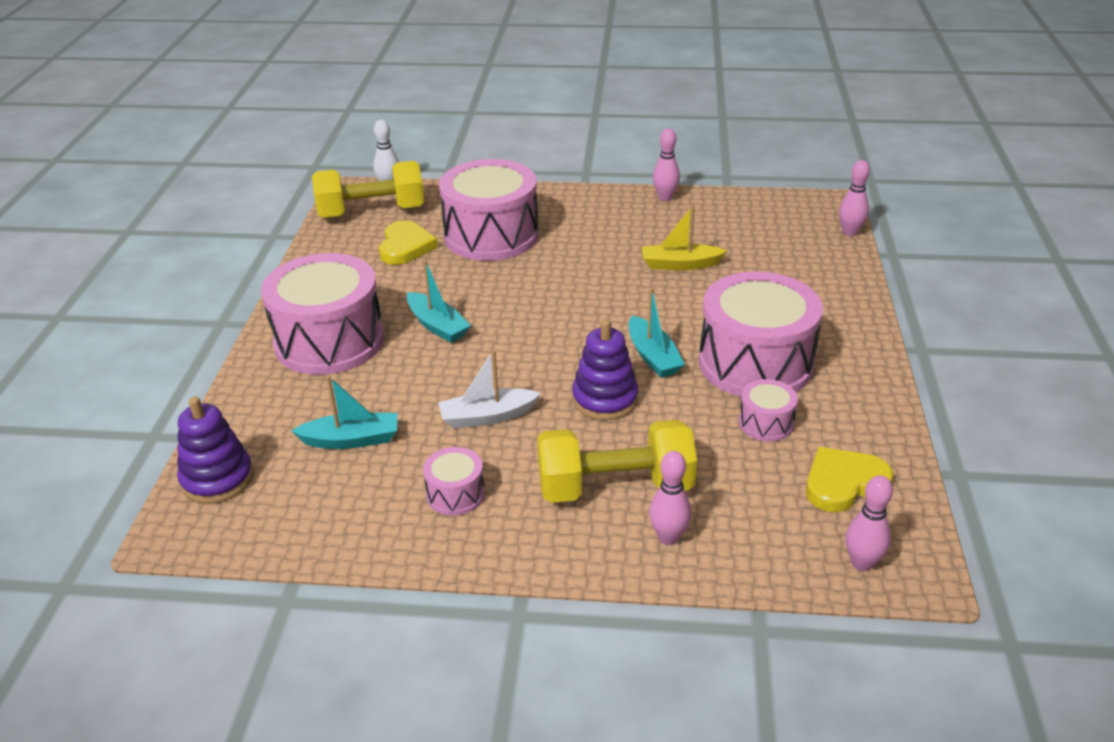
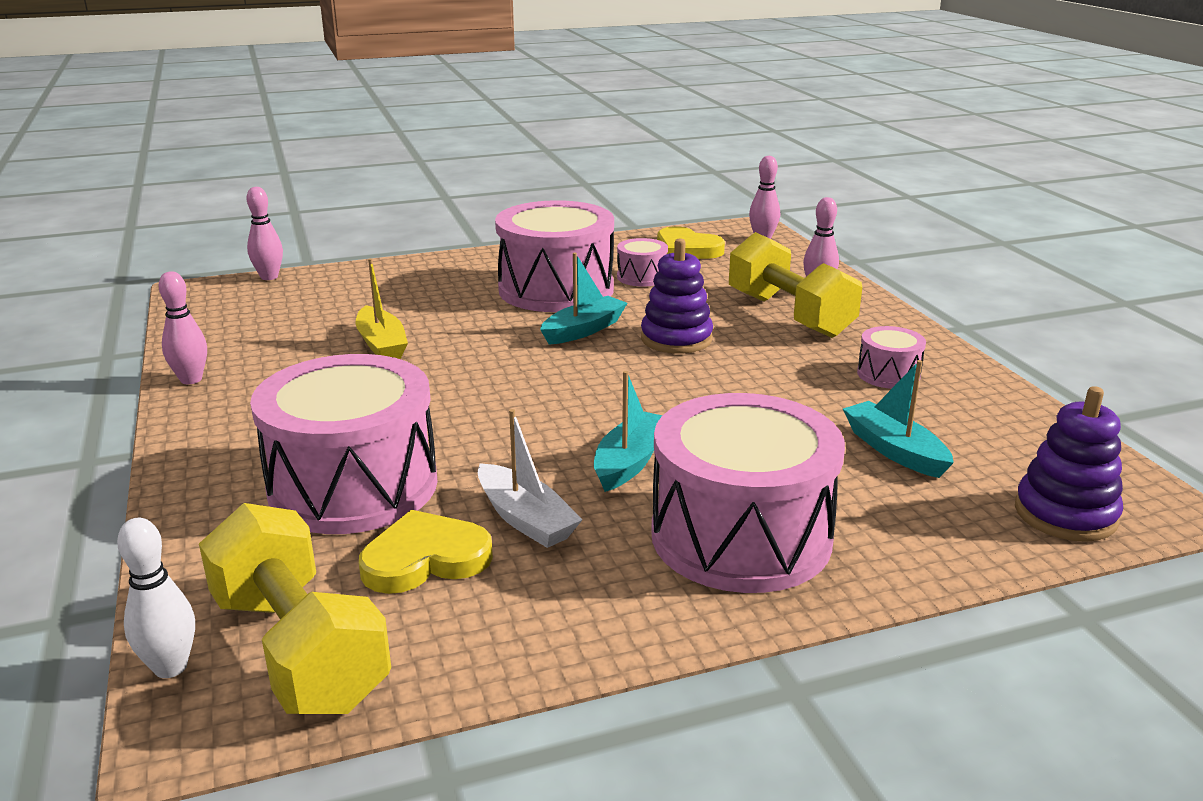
camera: 115 degrees left, 10 degrees down
(487, 417) = (766, 386): white boat -> white boat (525, 519)

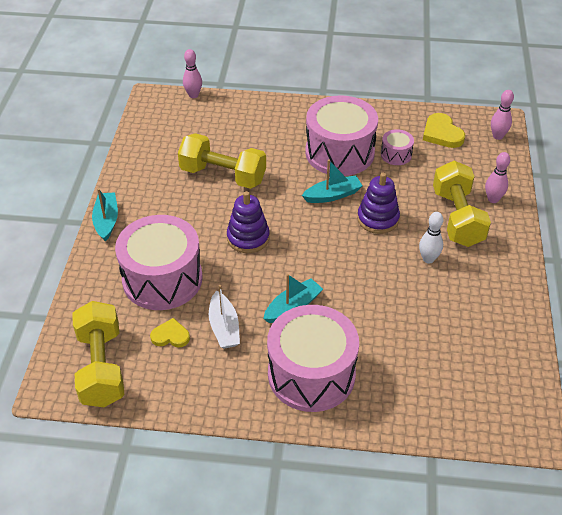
camera: 25 degrees right, 20 degrees up
(170, 667) = (54, 358): white bowling pin -> white bowling pin (428, 259)
(191, 379) = (123, 176): pink bowling pin -> none
(382, 344) = (223, 175): yellow boat -> yellow dumbbell
(425, 559) = (170, 336): yellow heart -> yellow heart, size x0.66
(888, 374) = (473, 288): pink drum -> none
(894, 450) = (428, 346): turquoise boat -> turquoise boat (106, 221)
(1065, 514) = (478, 419): purple stacking toy -> purple stacking toy (248, 238)

